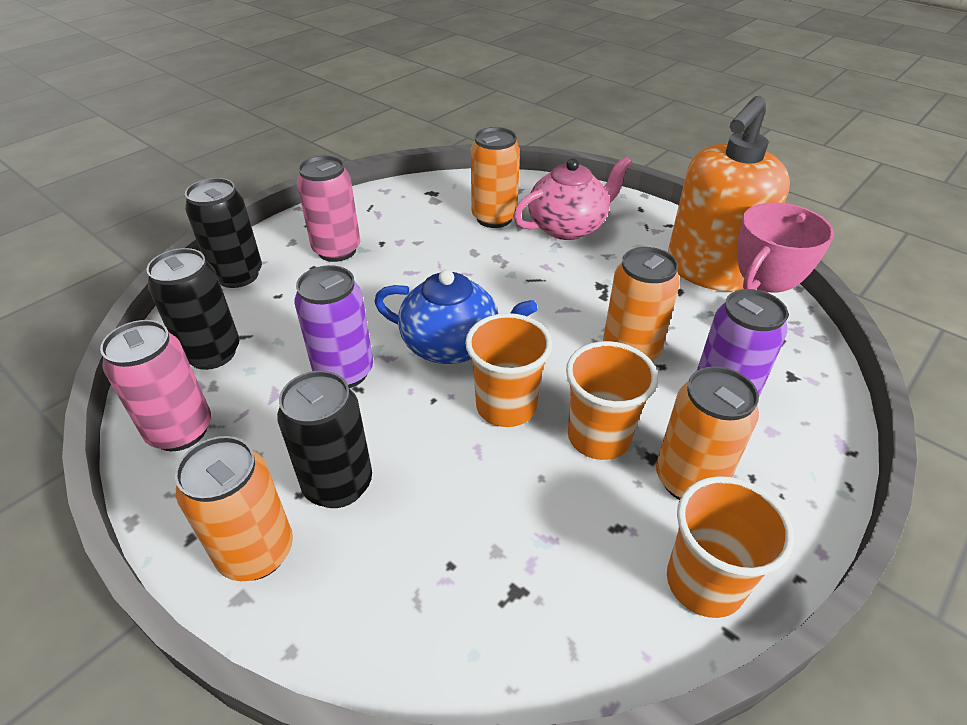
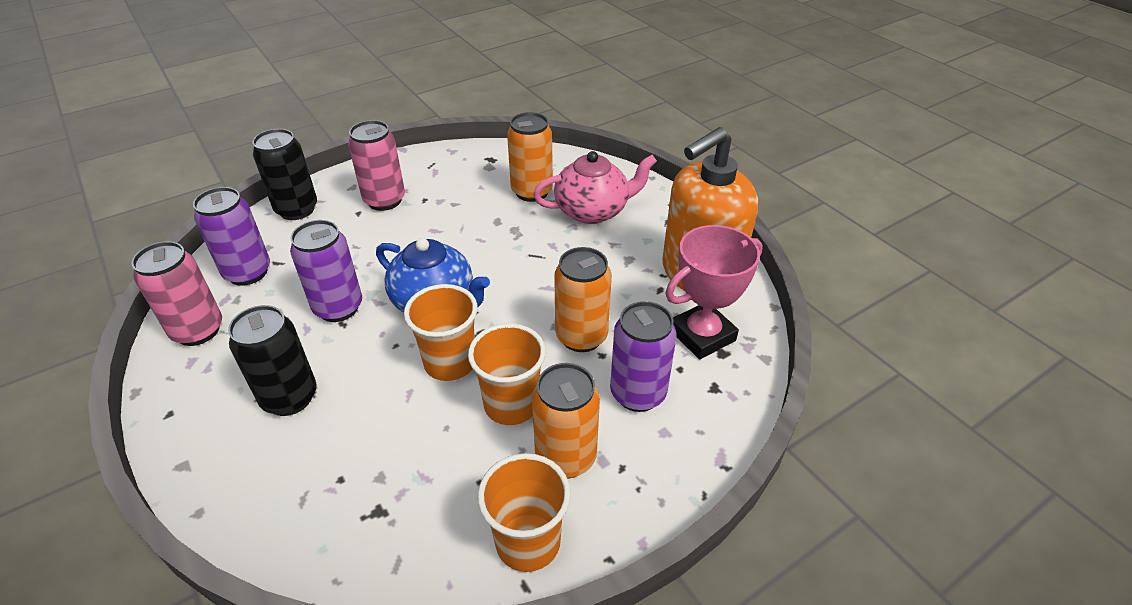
camera: 15 degrees right, 0 degrees up
(212, 353) = (248, 272): black can -> purple can
(256, 552) = (208, 435): orange can -> none

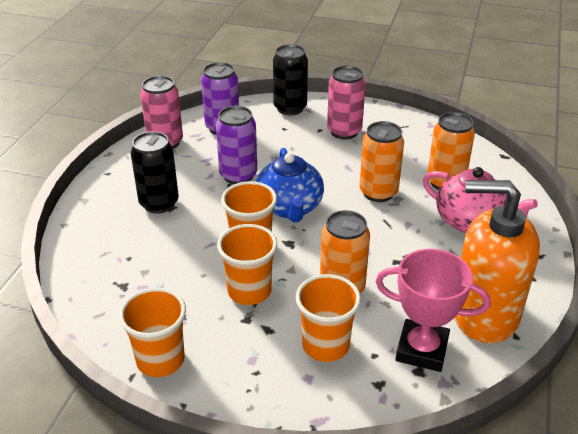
camera: 50 degrees right, 5 degrees down
(565, 457) = (236, 340): orange can -> orange can (378, 192)
(638, 393) = (325, 345): purple can -> orange cup

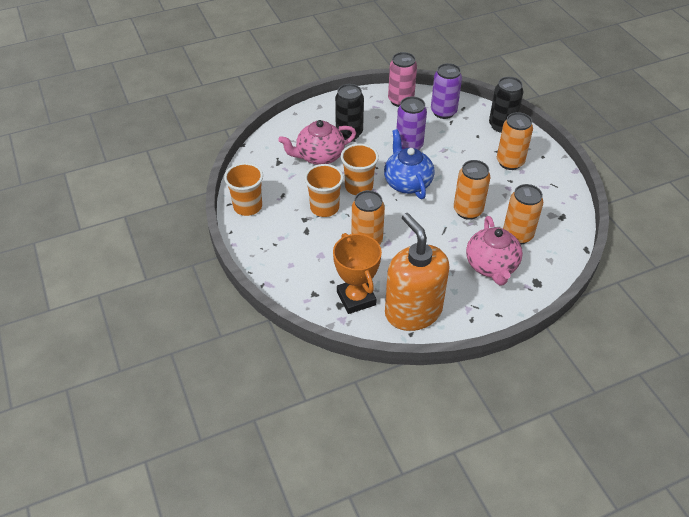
camera: 50 degrees right, 10 degrees up
(162, 247) = (319, 156): none -> pink teapot
(289, 207) = (407, 182): blue teapot -> blue teapot turned 120 degrees clockwise
(325, 345) = (318, 259): orange cup -> none
(344, 131) = (510, 162): pink can -> orange can
(422, 350) = (356, 298): pink trophy -> orange trophy

